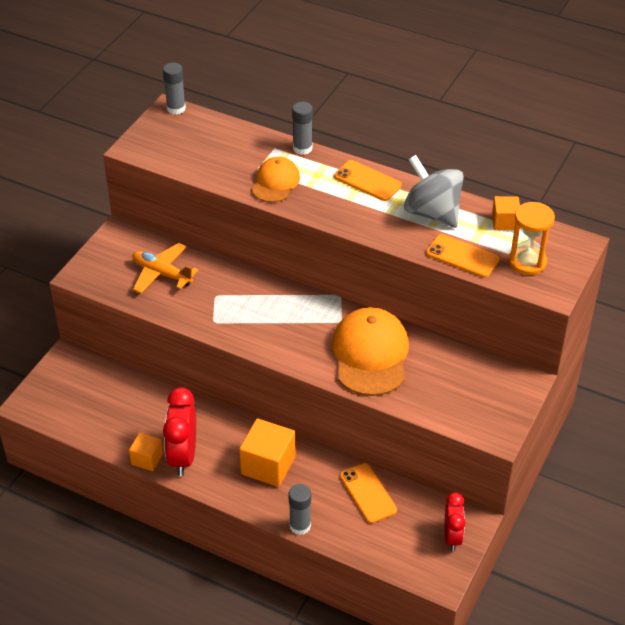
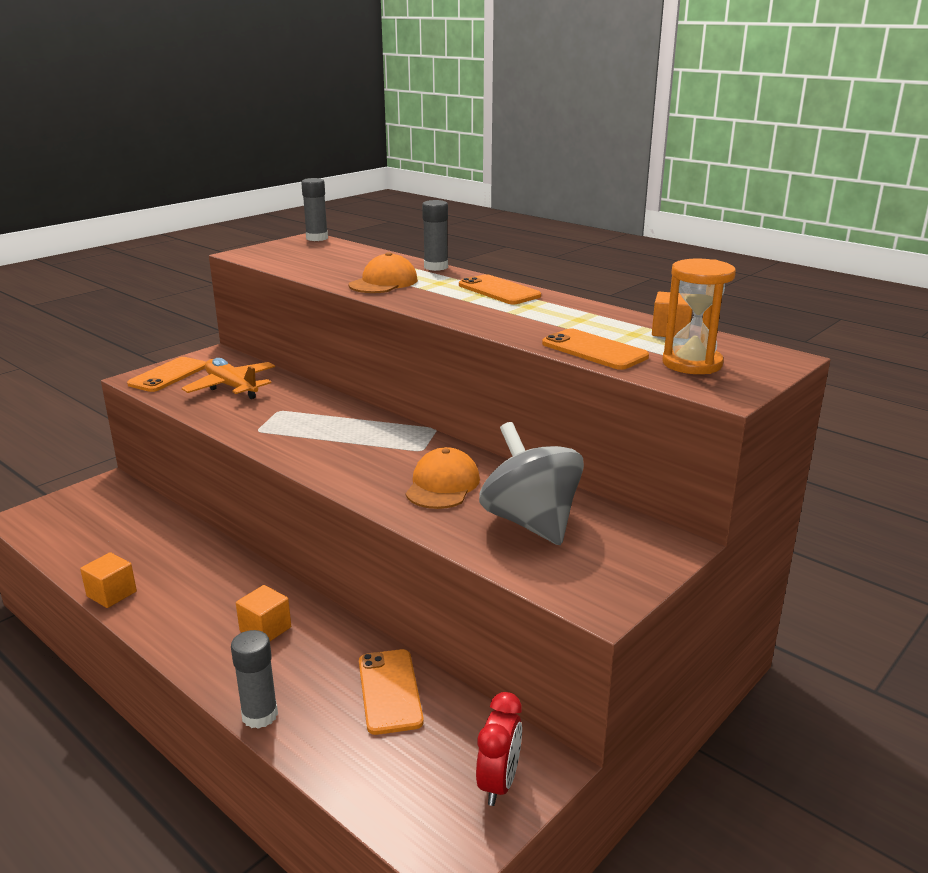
camera: 15 degrees right, 20 degrees down
(101, 267) = (168, 375): none -> orange phone
(183, 456) = (159, 599): red clock -> none
(268, 465) = (265, 629): orange cube -> orange cube, size x0.58
(370, 355) = (442, 485): orange cap -> orange cap, size x0.59
(432, 213) = (570, 317): grey spinning top -> grey spinning top (530, 522)

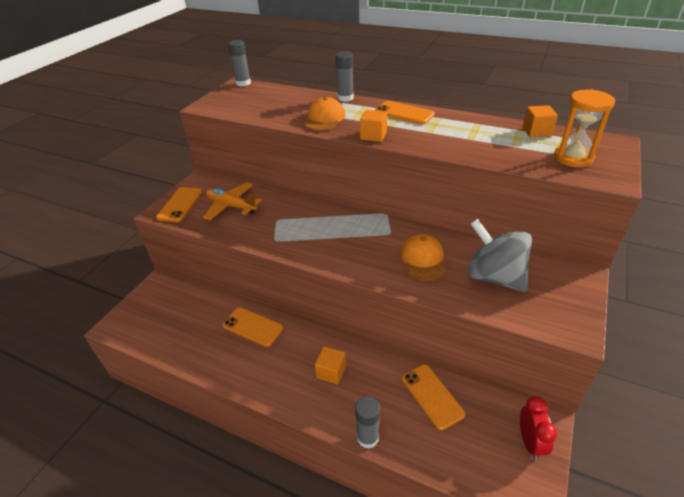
camera: 15 degrees left, 15 degrees up
(111, 594) = (216, 372): orange cube -> orange cube (373, 135)
(594, 350) = (508, 157): orange phone -> orange phone (252, 327)

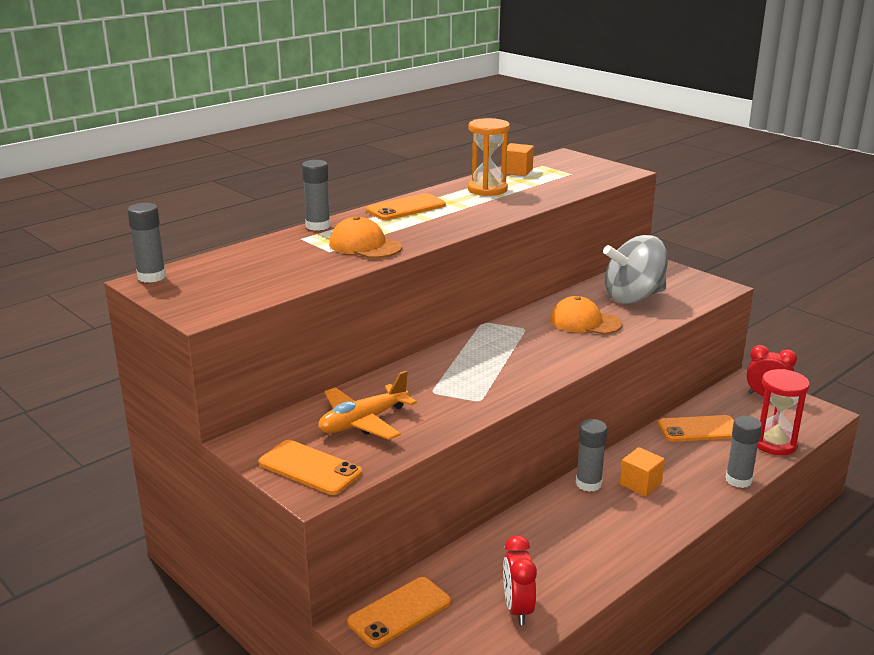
camera: 70 degrees left, 15 degrees down
(179, 340) = (517, 609): none -> red clock
(252, 327) = (531, 532): orange phone -> orange phone (399, 612)
(318, 342) = (588, 484): none -> grey glue stick
(373, 135) = (445, 230): orange cube -> none
(444, 459) = (774, 443): none -> red hourglass
(573, 158) = (578, 173): orange hourglass -> orange hourglass (487, 189)

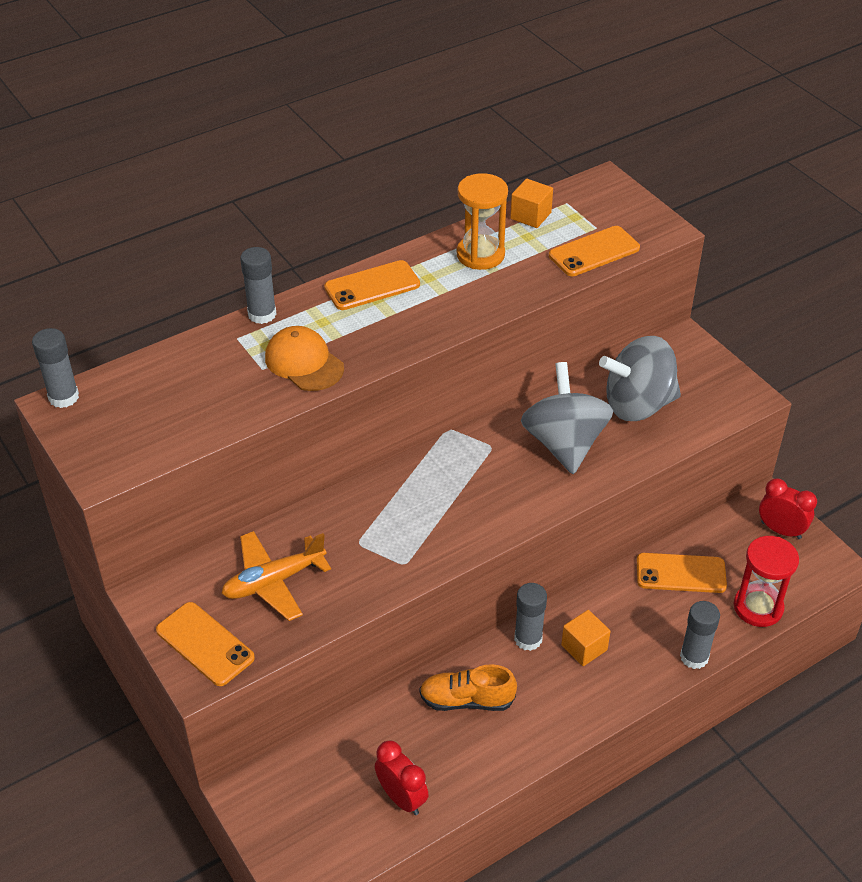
camera: 10 degrees right, 20 degrees up
(399, 612) = (286, 783): orange phone -> orange phone (594, 252)
(517, 609) = (402, 798): red clock -> red clock turned 135 degrees clockwise
(551, 531) = (466, 700): none -> orange shoe
(585, 322) = (564, 444): orange cap -> grey spinning top

